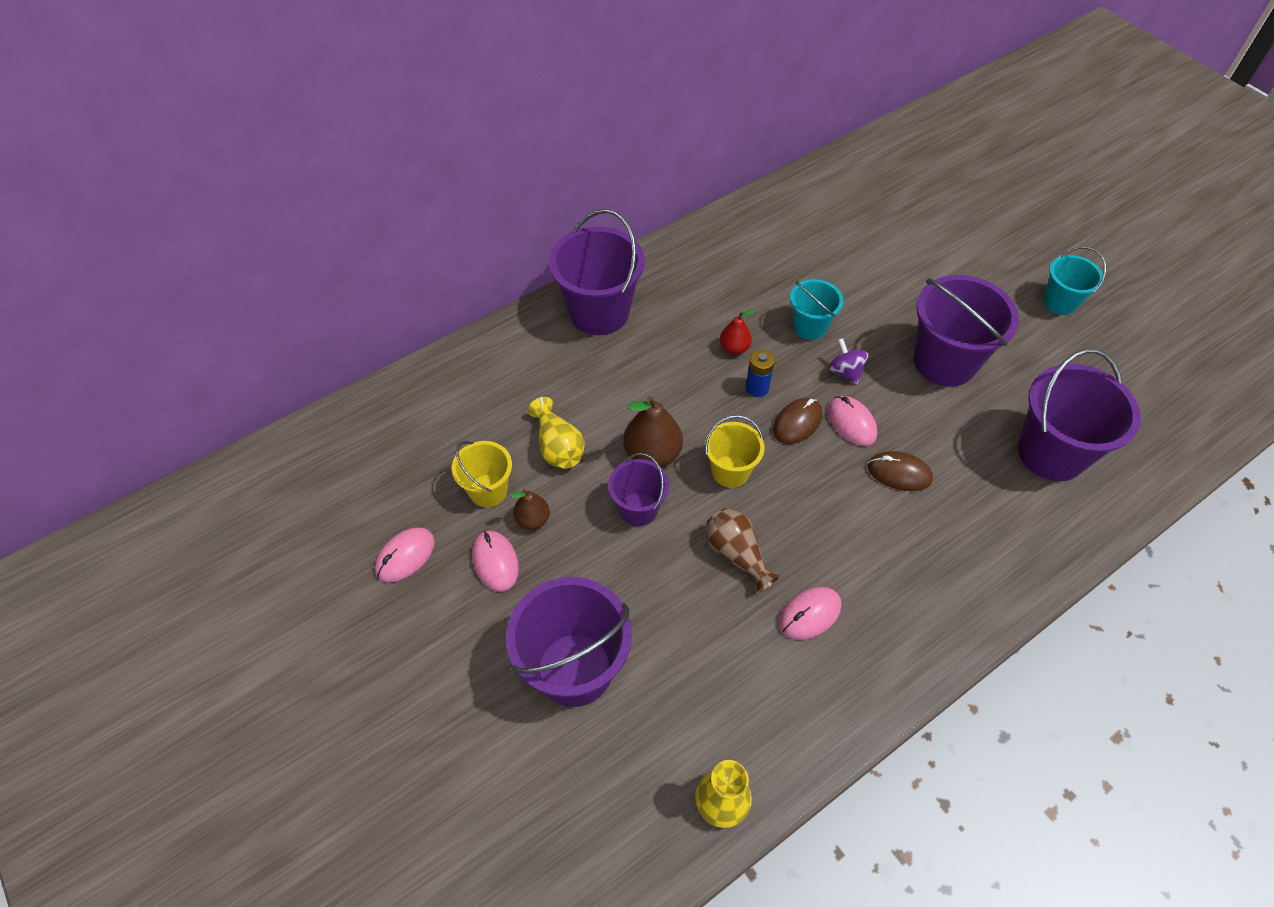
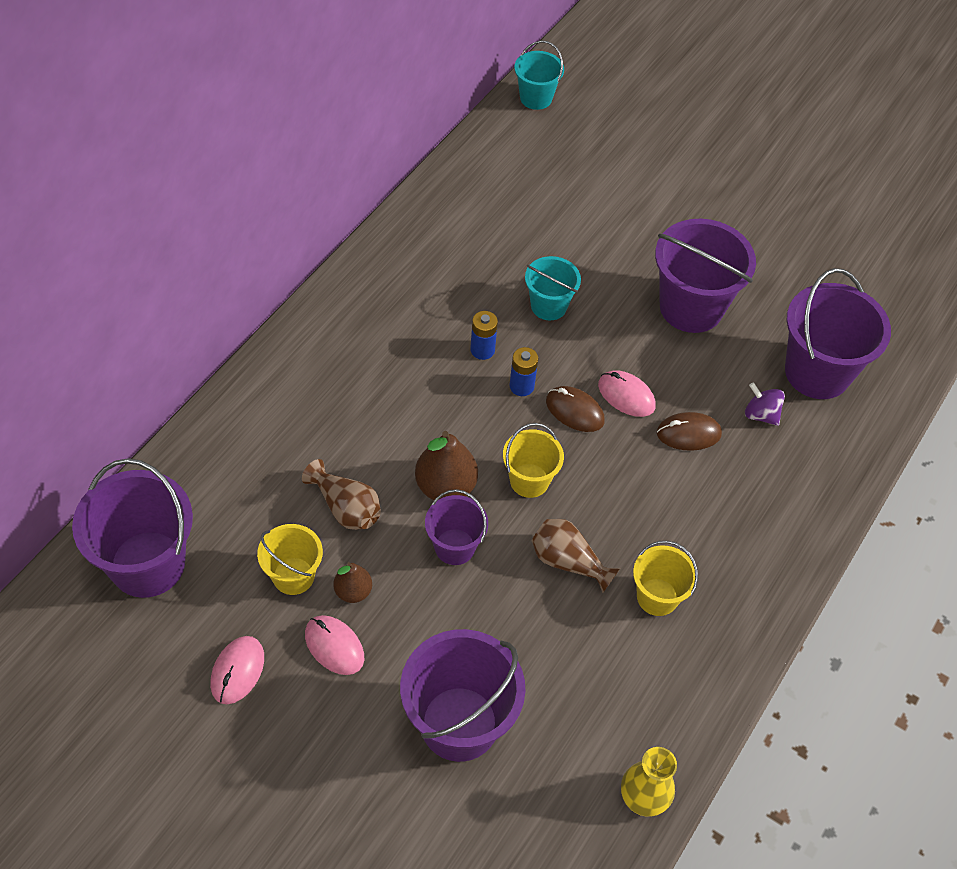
camera: 25 degrees left, 0 degrees up
(558, 447) = (346, 508): yellow vase -> brown vase
(599, 312) = (326, 349): purple bucket -> purple bucket (147, 564)
(734, 348) = (482, 350): red pear -> blue battery
(797, 422) = (574, 411): brown mouse -> brown mouse turned 75 degrees counterclockwise
(810, 614) = (657, 597): pink mouse -> yellow bucket
(845, 372) = (601, 344): purple spinning top -> purple spinning top (761, 414)
(1060, 302) = (776, 215): turquoise bucket -> turquoise bucket (536, 98)

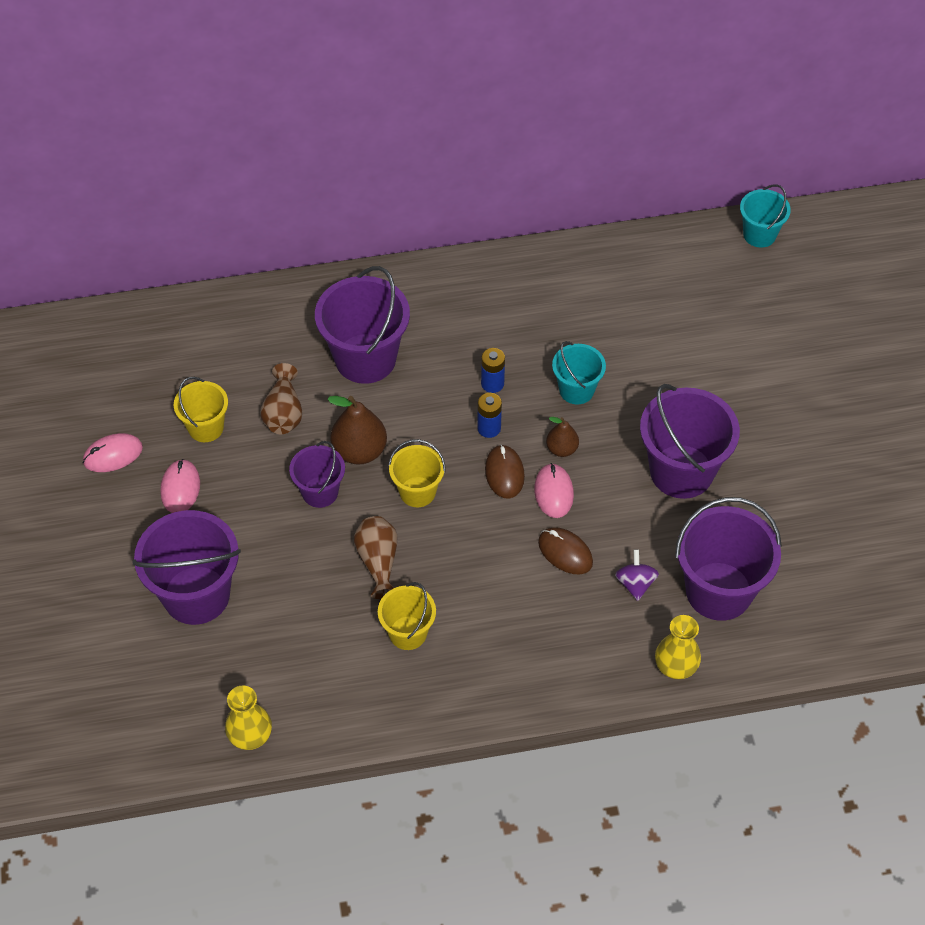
camera: 50 degrees right, 0 degrees up
(147, 564) = (135, 351): purple bucket -> purple bucket (365, 358)
(353, 591) = (228, 466): brown pear -> brown pear (562, 449)
(857, 450) = (676, 666): none -> yellow vase

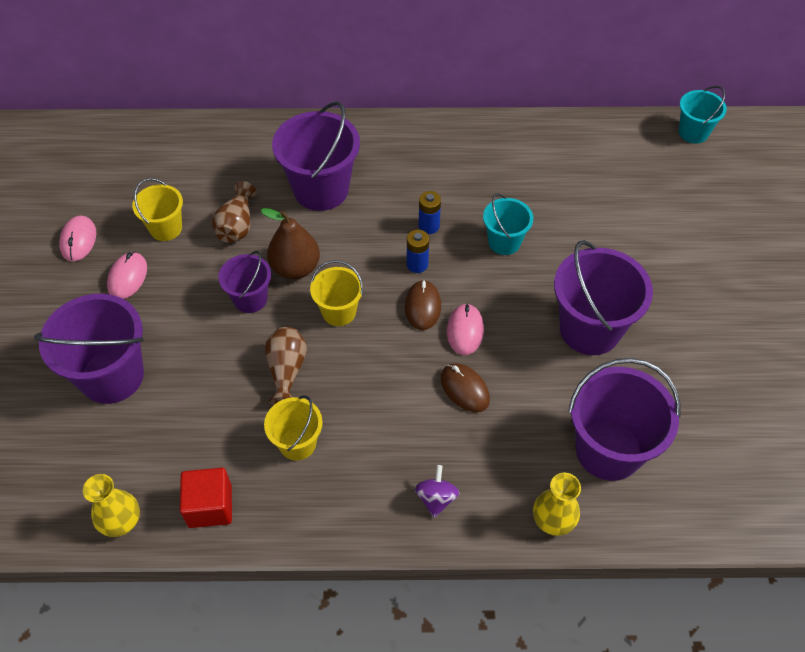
camera: 10 degrees right, 0 degrees up
(113, 455) = (78, 240): pink mouse -> pink mouse turned 75 degrees counterclockwise
(336, 707) = (210, 506): none -> red cube
(562, 449) = (480, 292): brown pear -> none
(635, 583) = (527, 429): purple spinning top -> purple spinning top (436, 498)

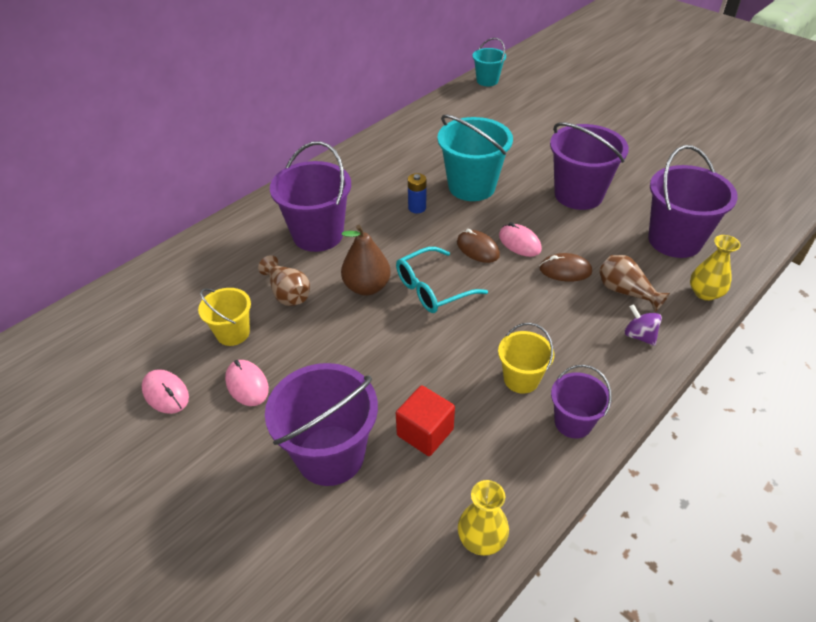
camera: 45 degrees left, 10 degrees down
(210, 506) = (526, 466): red cube -> red cube (425, 432)
(250, 299) = (363, 326): purple bucket -> purple bucket (573, 422)
(286, 371) = (451, 346): brown vase -> brown vase (625, 292)
(339, 312) = (432, 289): yellow bucket -> turquoise glasses
(417, 264) = (440, 231): blue battery -> none
(504, 242) = (471, 186): turquoise bucket -> turquoise bucket, size x1.77

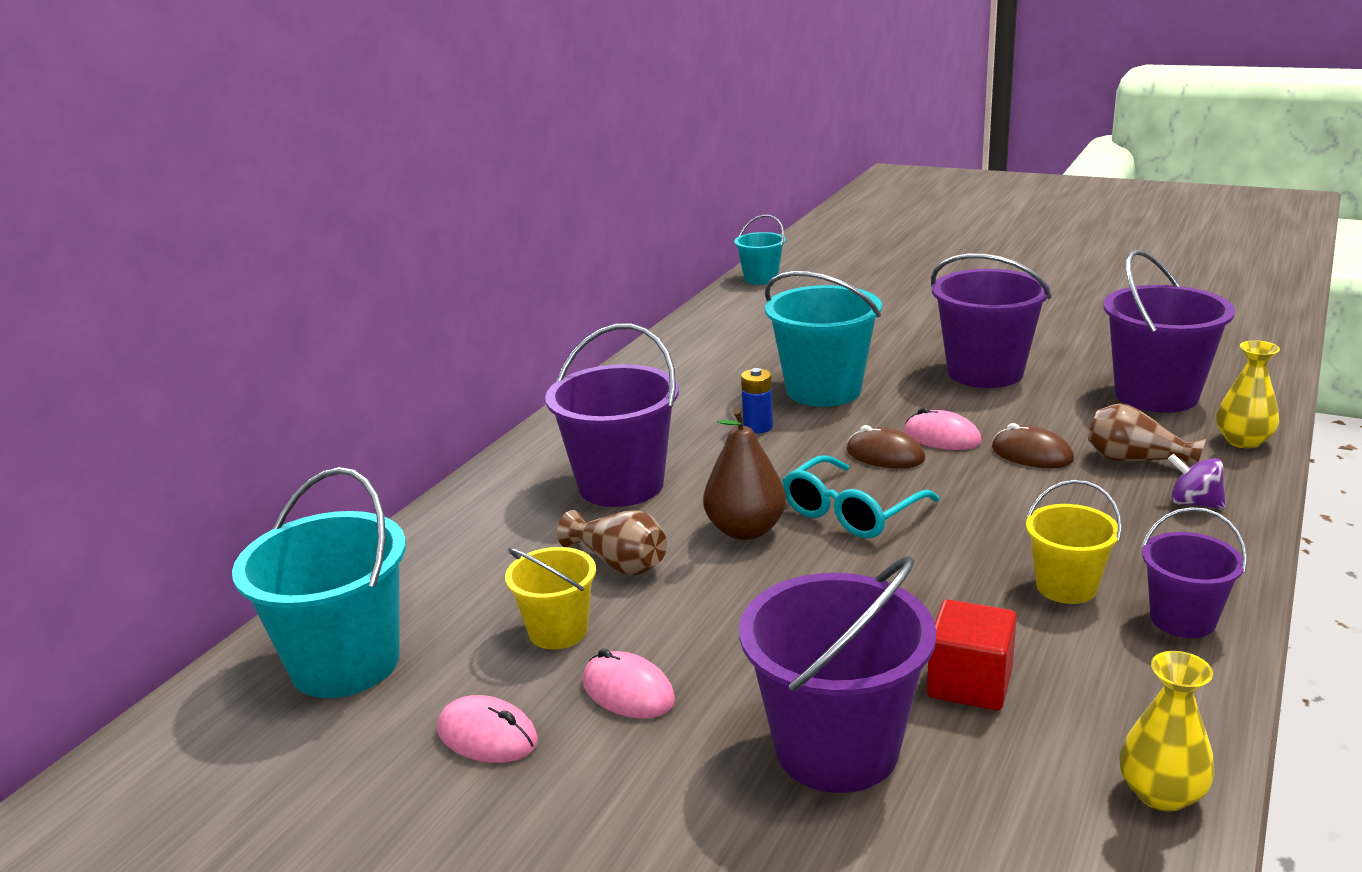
camera: 15 degrees left, 20 degrees down
(121, 325) = (345, 663): none -> turquoise bucket
(565, 270) = (1031, 454): brown mouse -> brown mouse turned 45 degrees clockwise

